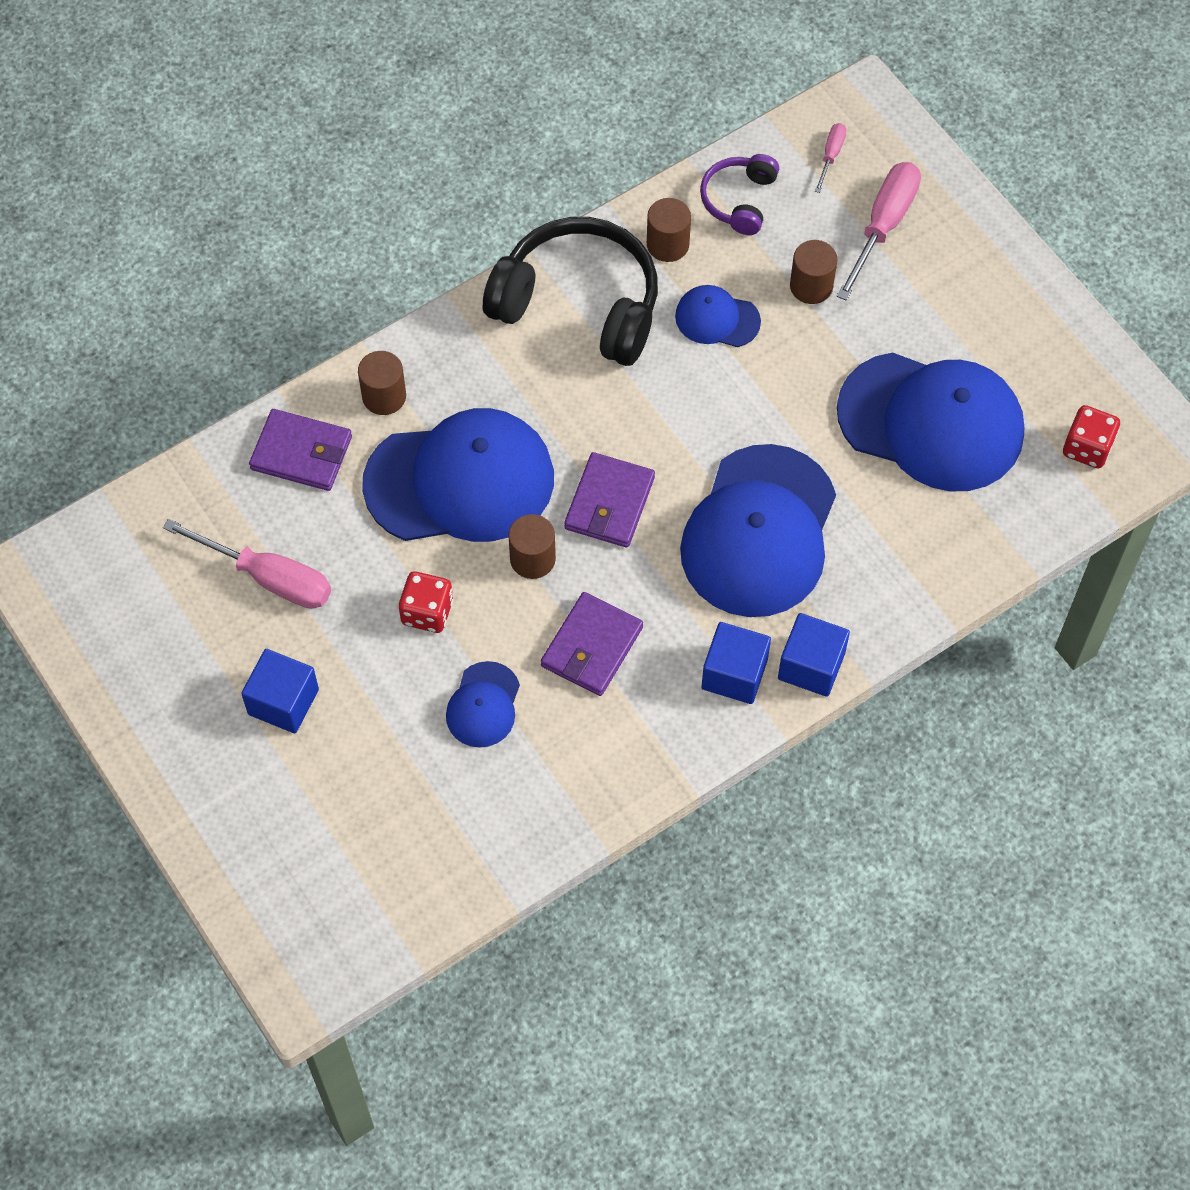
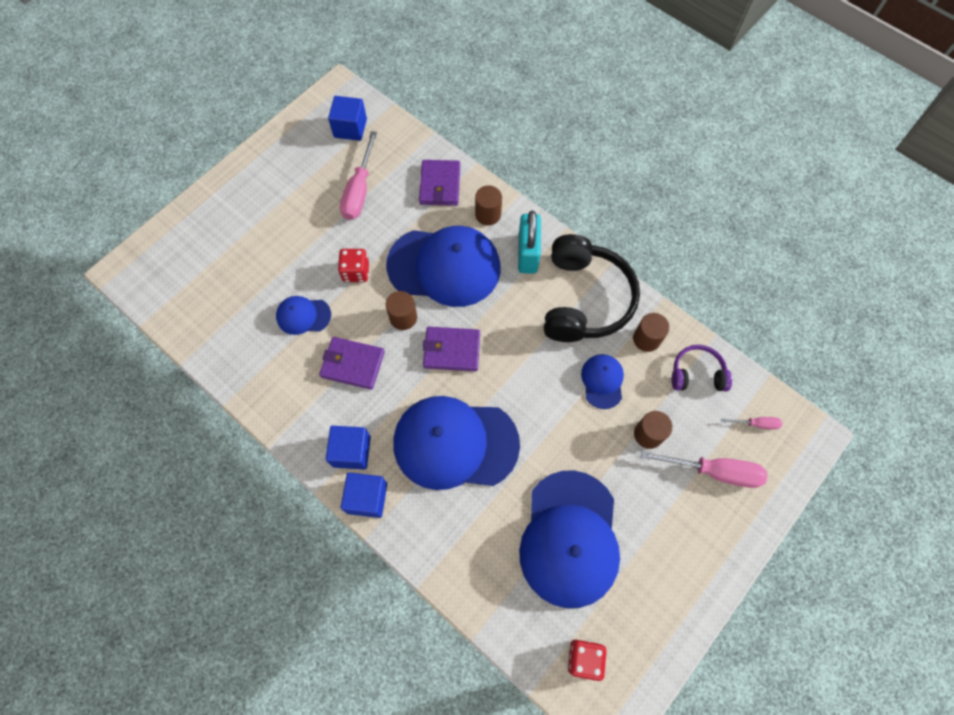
camera: 75 degrees right, 5 degrees up
(283, 702) = (286, 217): blue cube -> blue cube (350, 128)
(460, 481) = (444, 266): blue cap -> blue cap turned 60 degrees counterclockwise
(475, 359) = (527, 254): none -> turquoise padlock

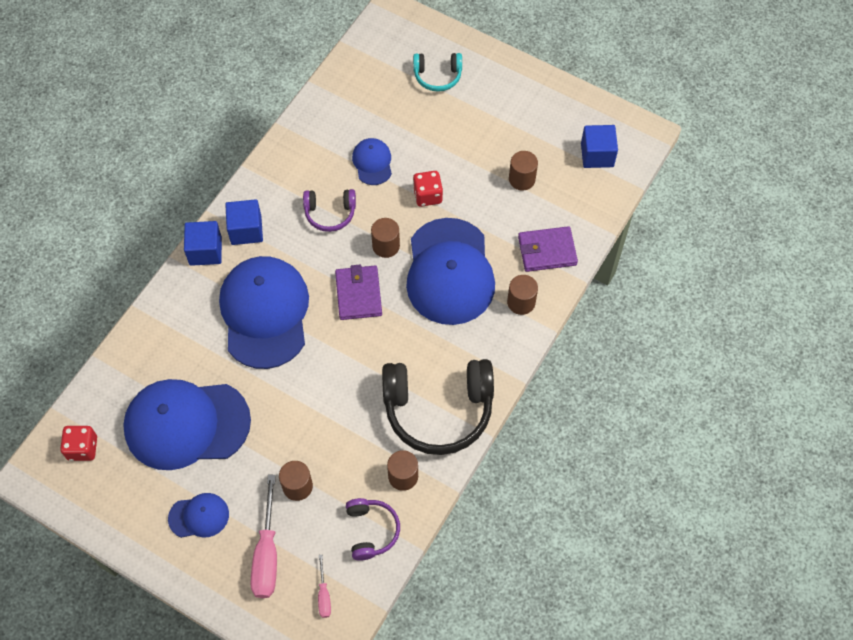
camera: 80 degrees right, 5 degrees down
(218, 241) = (437, 76): none -> turquoise headphones
(353, 364) = (330, 213): purple wallet -> purple headphones
(359, 190) = (522, 179): pink screwdriver -> brown cylinder
(527, 254) = (481, 347): turquoise padlock -> none
(602, 381) = (348, 437): blue cap -> blue cap (199, 516)

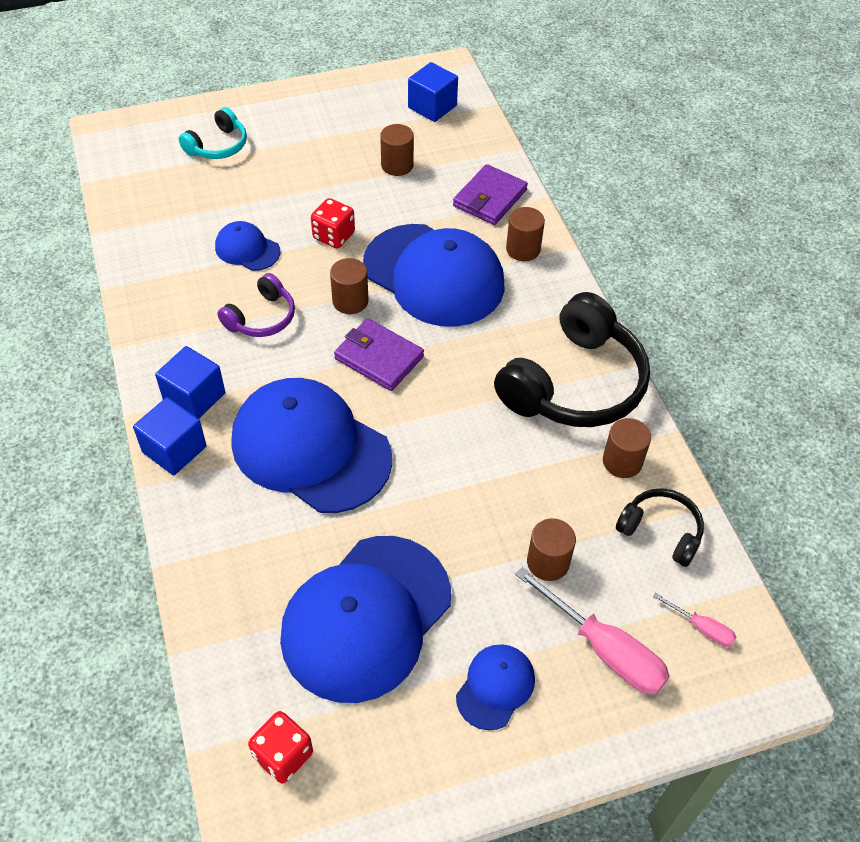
camera: 50 degrees left, 10 degrees down
(371, 530) = (661, 531): purple headphones -> black headphones

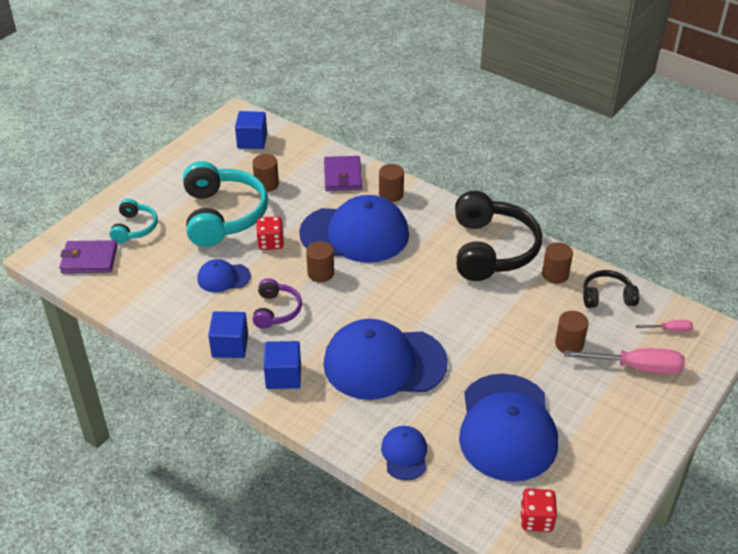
camera: 35 degrees left, 10 degrees down
(174, 449) = (303, 410): blue cube -> blue cube (230, 346)
(316, 177) = (222, 215): none -> turquoise headphones
(379, 358) = (371, 294): purple wallet -> purple wallet (89, 259)
(495, 687) = (605, 418): blue cap -> blue cap (404, 454)

